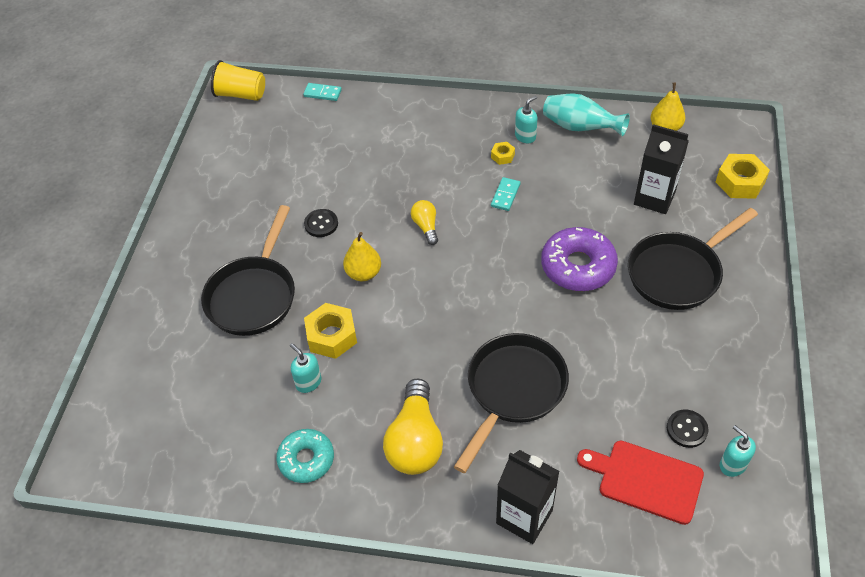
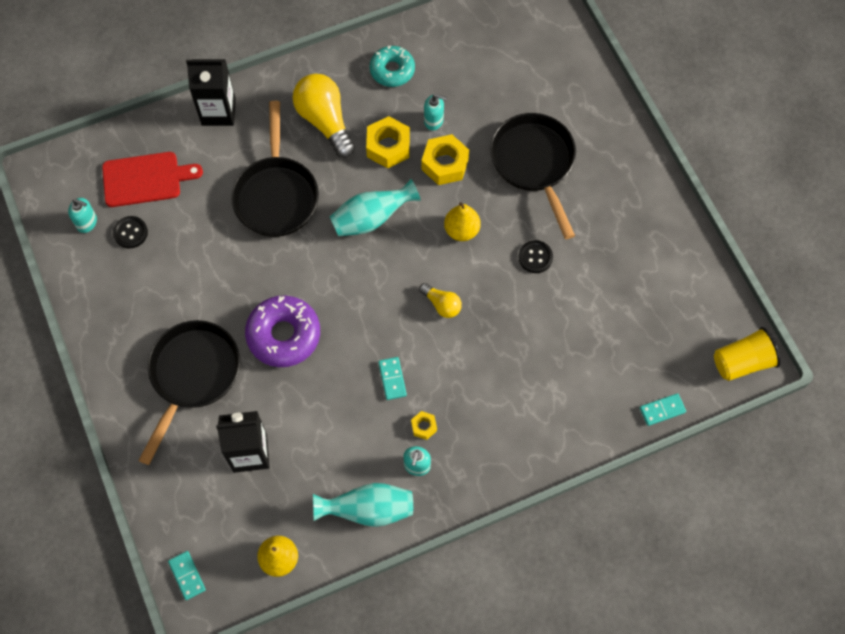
camera: 145 degrees right, 15 degrees up
(435, 322) = (371, 218): none -> turquoise vase
(740, 182) = (174, 521): yellow nut -> yellow nut (388, 146)
(743, 147) = (187, 575): none -> turquoise domino

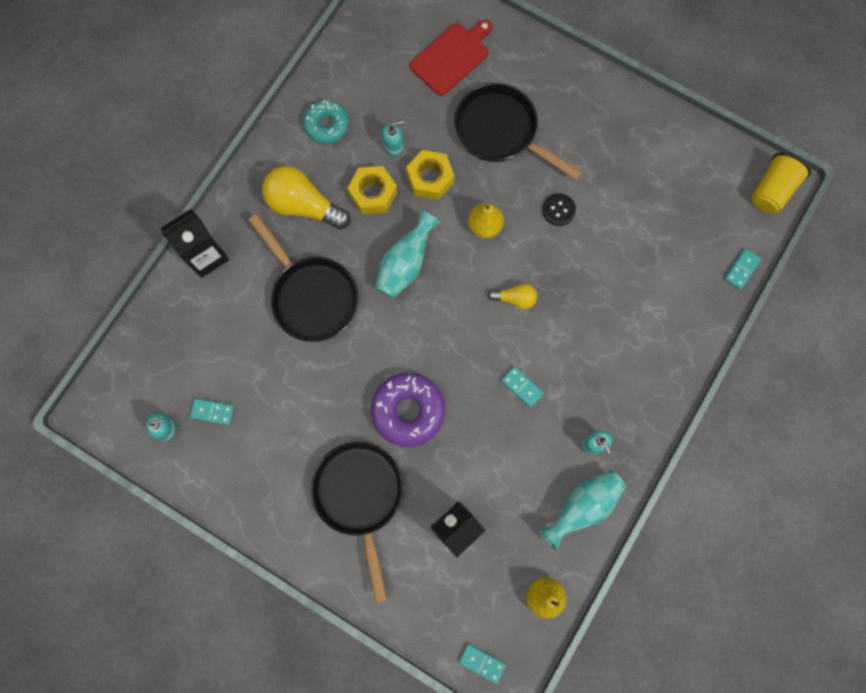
camera: 35 degrees left, 10 degrees up
(130, 233) = (212, 411): black button -> turquoise domino
(145, 179) = (189, 356): red cutting board -> red cutting board (452, 57)
(424, 426) = (575, 408): yellow nut -> none

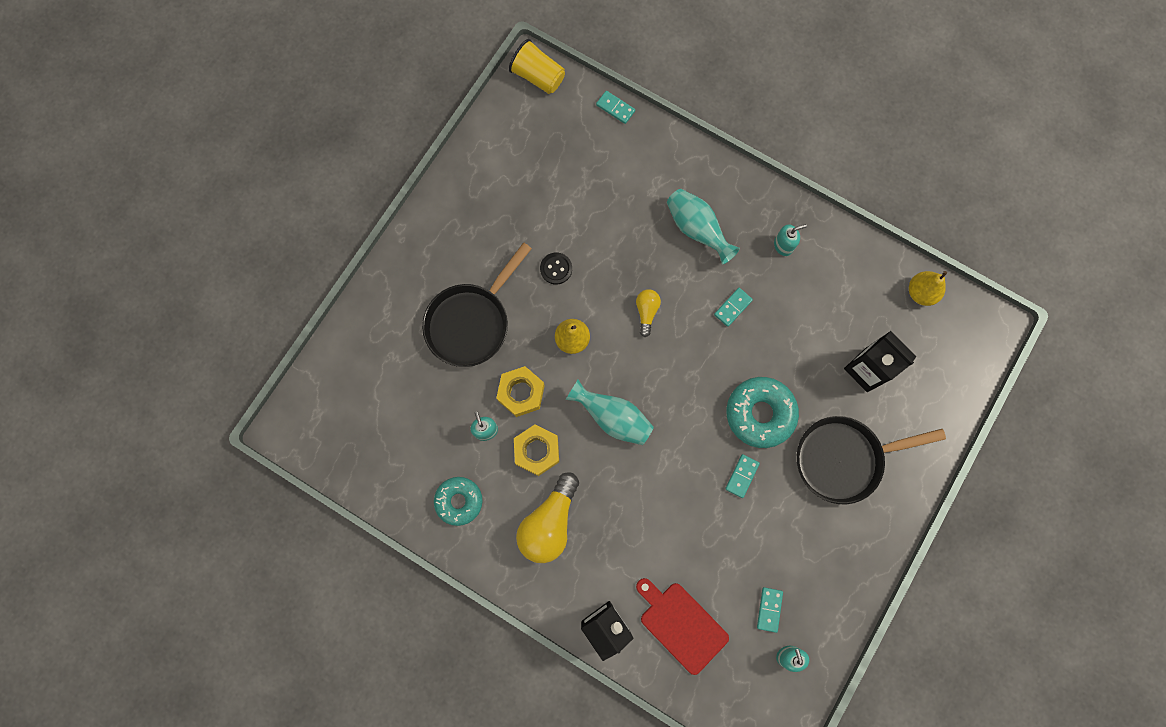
camera: 90 degrees left, 0 degrees up
(312, 296) = (647, 511): black pan -> none
(408, 411) = (760, 413): purple donut -> turquoise donut
(452, 57) = (385, 371): red cutting board -> red cutting board (681, 624)
(482, 662) = (982, 347): turquoise domino -> turquoise domino (741, 476)
(582, 506) = (840, 257): turquoise vase -> turquoise vase (697, 229)

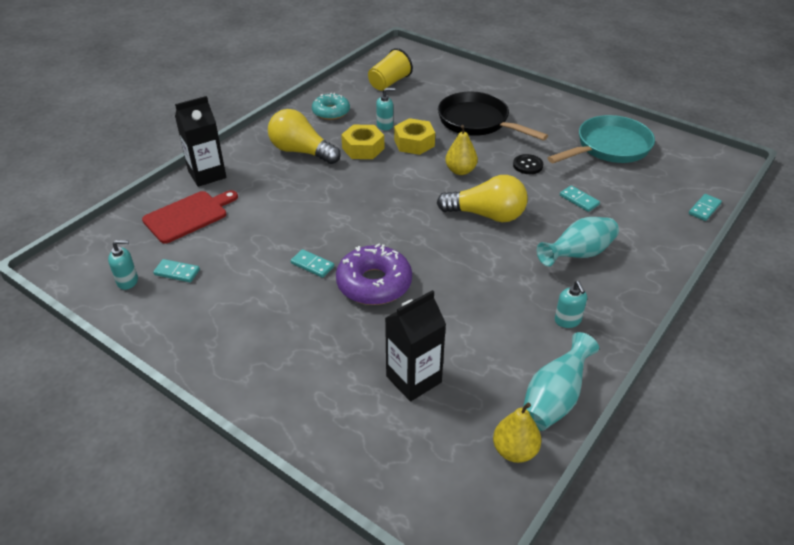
camera: 95 degrees right, 35 degrees down
(514, 182) = (609, 147): none -> turquoise pan
(538, 76) = (722, 164): yellow cup -> yellow cup (389, 83)
(612, 417) = (385, 189): turquoise vase -> turquoise vase (554, 399)
(646, 312) = (486, 215): yellow light bulb -> yellow light bulb, size x1.92
(733, 307) = (492, 274): turquoise domino -> turquoise domino (579, 200)
(760, 413) = (374, 283): turquoise donut -> purple donut
(843, 459) = (311, 346): black pan -> none

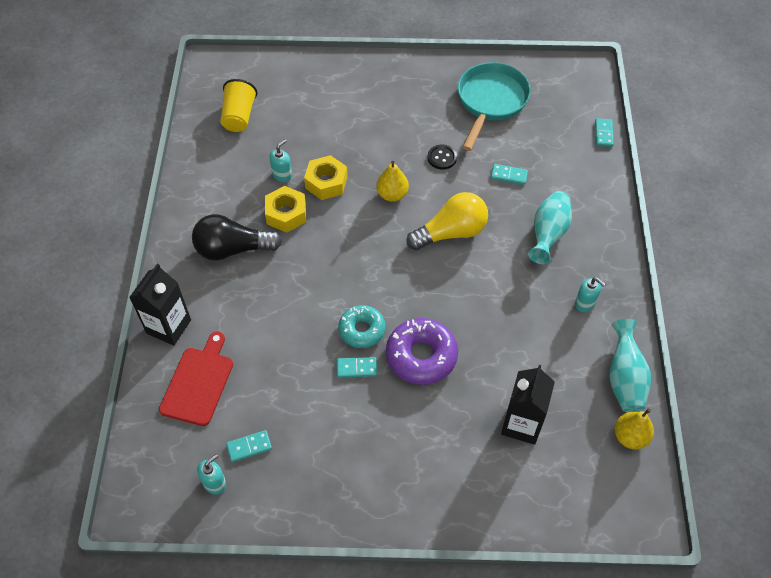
camera: 35 degrees left, 15 degrees up
(301, 152) = (233, 249): yellow light bulb -> black light bulb
(331, 112) = (216, 184): turquoise donut -> turquoise donut (362, 330)
(477, 122) = (361, 127): black pan -> none

